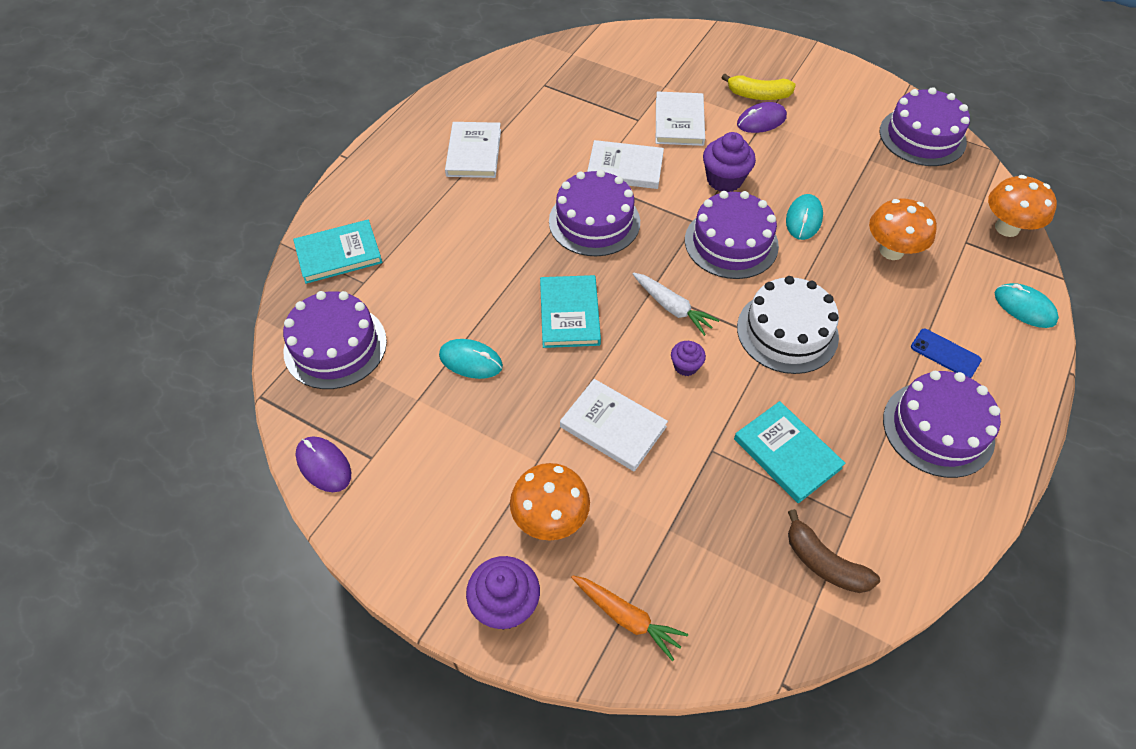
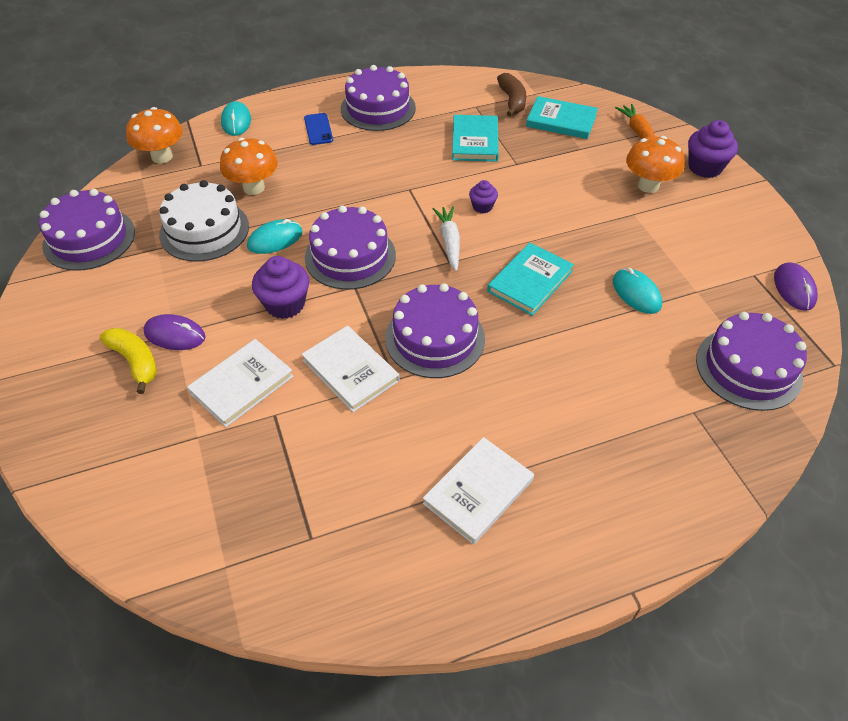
camera: 140 degrees left, 5 degrees down
(338, 254) = (705, 458): turquoise book -> turquoise book (561, 121)
(613, 427) = (566, 204): white book -> none
(787, 332) = (392, 187): white cake -> white cake (204, 230)

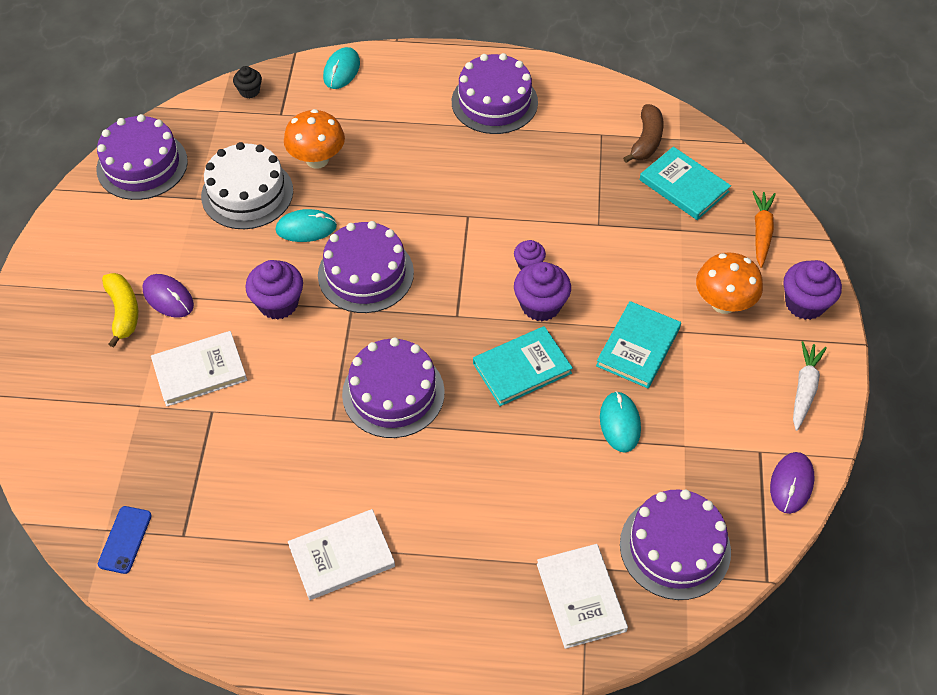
camera: 25 degrees right, 5 degrees up
(162, 157) = (249, 91): orange mushroom -> black cupcake
(318, 129) = (418, 108): blue phone -> blue phone (125, 540)
(351, 370) = (299, 395): white book -> white book (581, 597)
(449, 242) = (470, 293): white carrot -> white carrot (804, 389)
(475, 141) = (572, 180): turquoise book -> turquoise book (638, 347)
(512, 232) = (540, 305): none -> purple cupcake

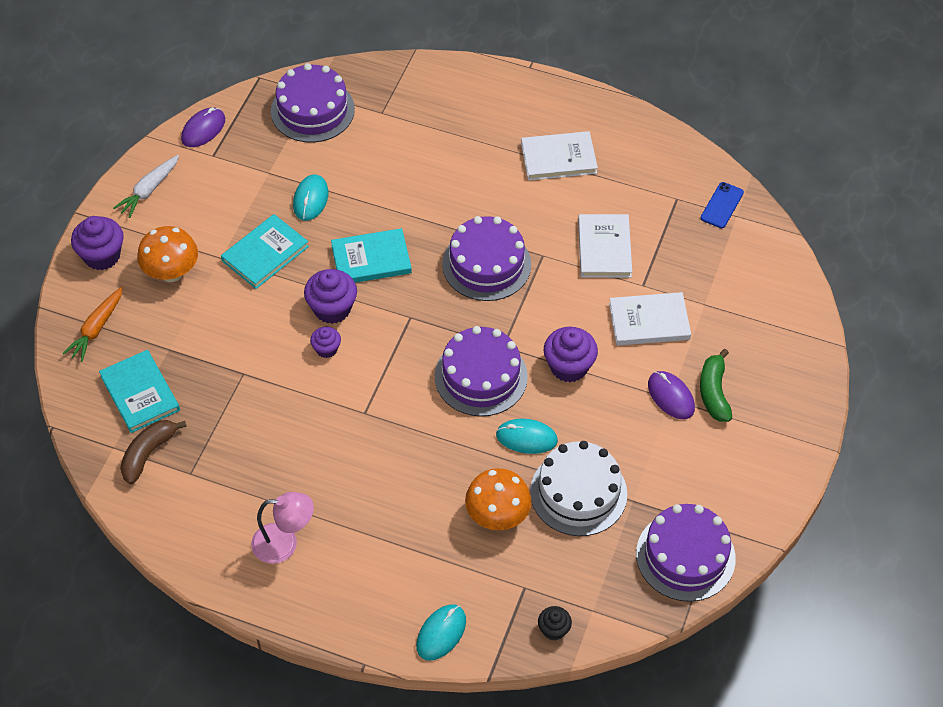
camera: 165 degrees left, 0 degrees up
(123, 312) = (714, 392): yellow banana -> green banana
(494, 102) = (284, 543): purple cake -> pink lamp
(581, 597) = (394, 96): white book -> white book (604, 248)

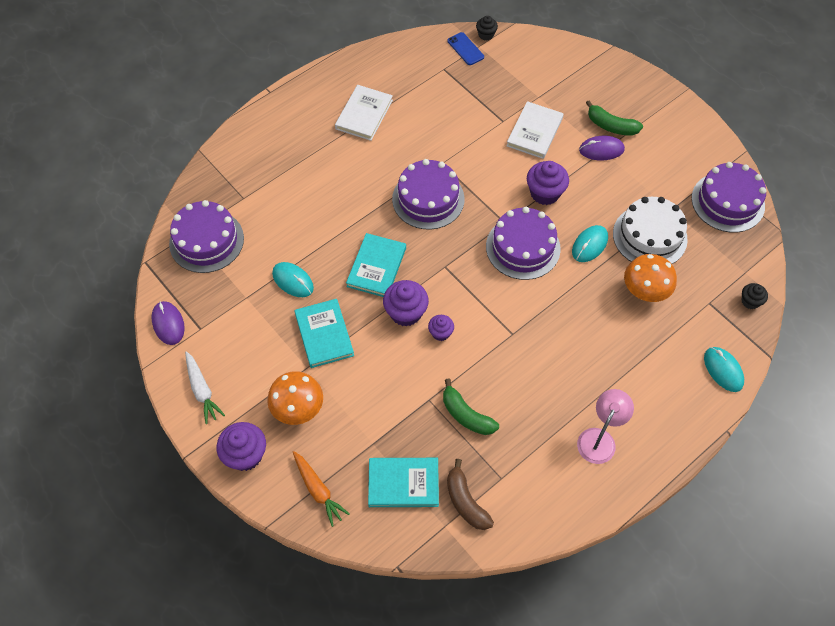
camera: 60 degrees left, 5 degrees up
(244, 413) = (466, 415): none -> green banana
(604, 248) = (459, 127): white book -> none
(758, 215) = (486, 35): none -> black cupcake

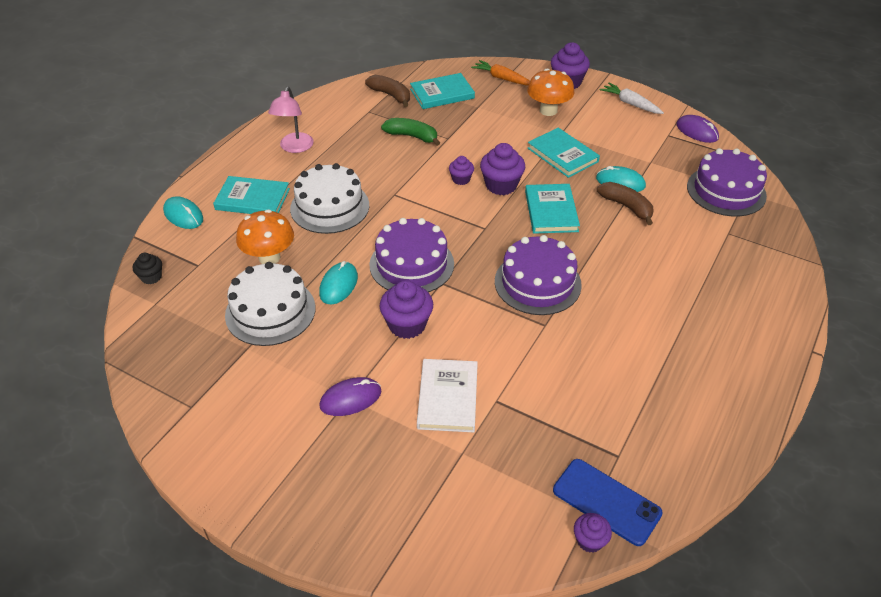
camera: 160 degrees right, 15 degrees down
(307, 251) = (626, 207): none -> brown banana
(364, 114) = (676, 356): white book -> none
(465, 49) = (606, 501): blue phone -> blue phone, size x1.51
(486, 35) = (589, 540): black cupcake -> purple cupcake
(579, 336) = (330, 207): none -> white cake
(611, 126) = (345, 437): green banana -> none
(653, 371) = (252, 199): none -> turquoise book
(728, 202) = (173, 377): purple cake -> none

